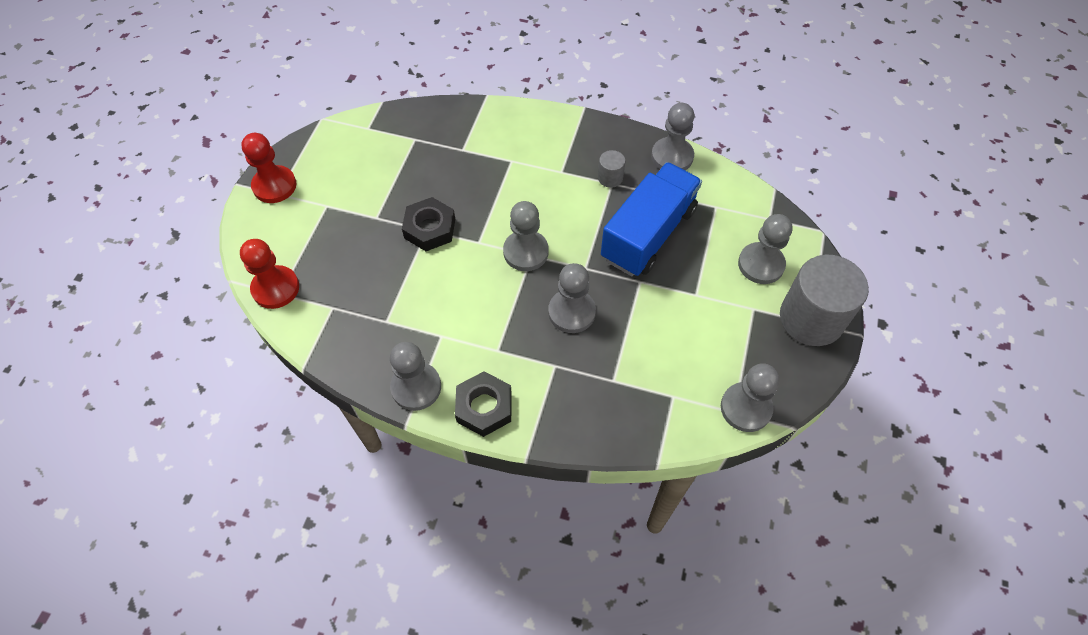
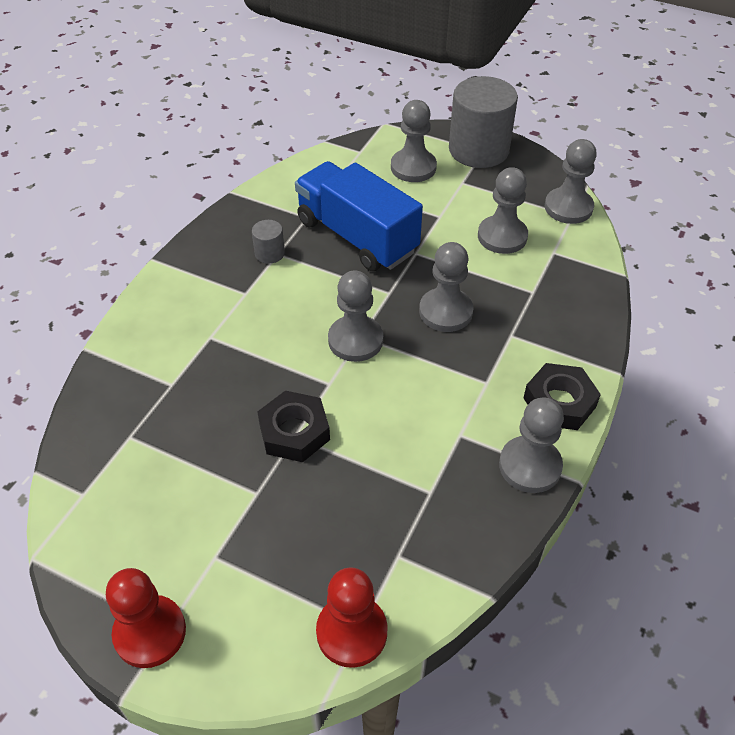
camera: 80 degrees left, 10 degrees down
(672, 156) = (257, 201): grey pawn -> grey pawn (502, 236)

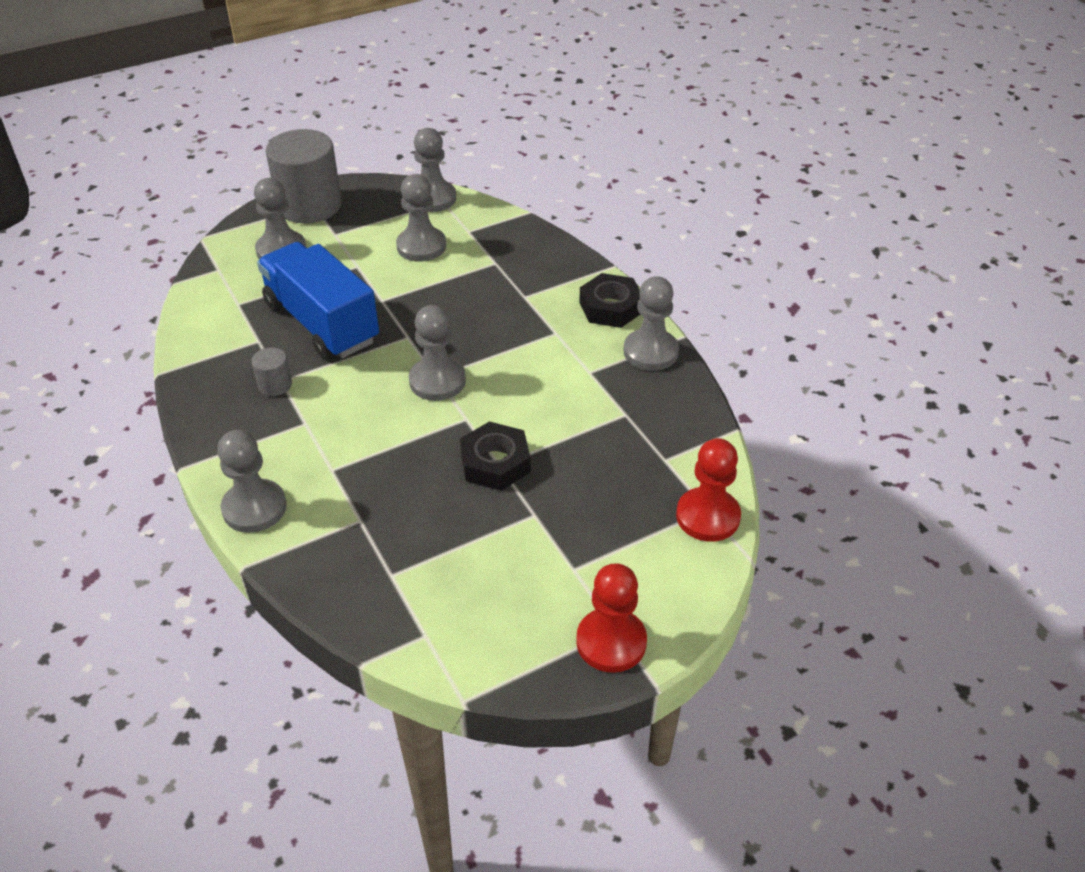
camera: 55 degrees left, 5 degrees down
(357, 236) = (321, 323): blue truck -> blue truck turned 60 degrees clockwise
(445, 312) = (464, 317): grey pawn -> grey pawn (254, 508)

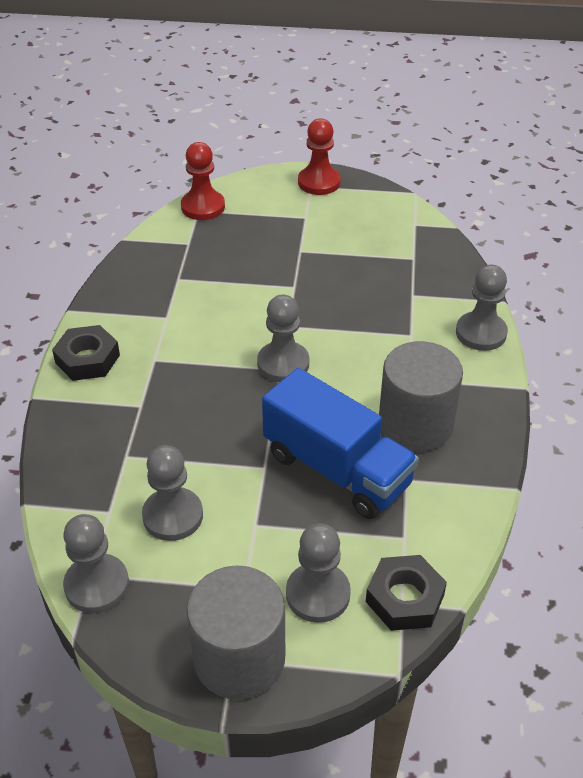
camera: 145 degrees left, 0 degrees up
(275, 385) = (415, 424): grey cylinder -> grey cylinder, size x2.27
(321, 323) = (337, 469): blue truck -> blue truck turned 45 degrees counterclockwise
(495, 463) = (295, 288): black nut -> black nut (404, 598)
(650, 352) = (106, 310): grey pawn -> none

